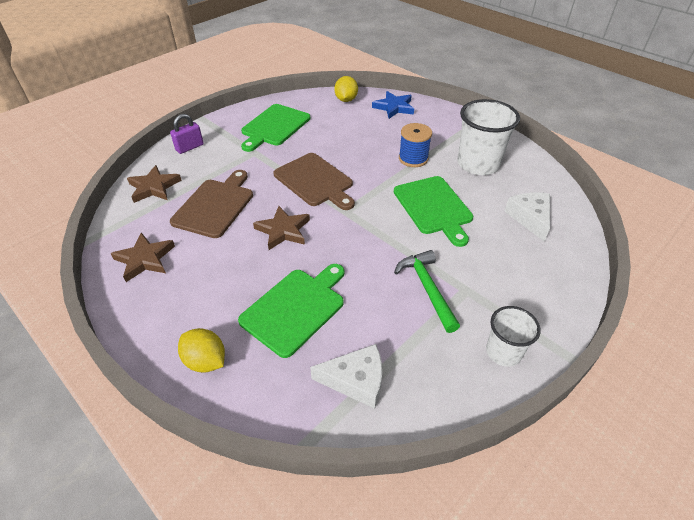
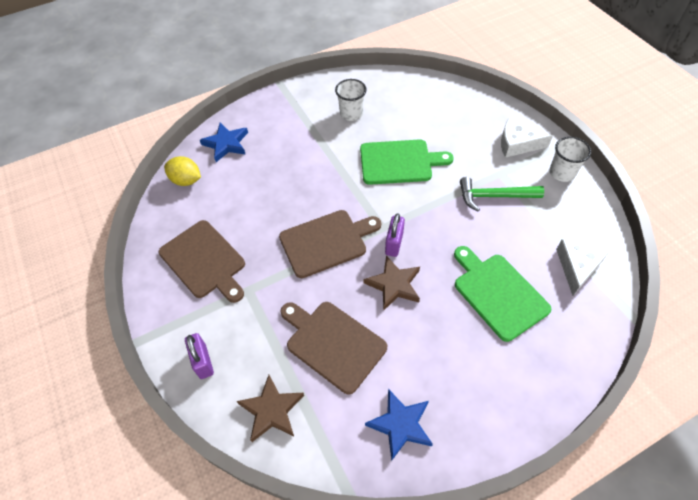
camera: 70 degrees left, 10 degrees up
(145, 259) = (400, 424): brown star -> blue star
(206, 361) = (546, 374): yellow lemon -> none
(274, 126) = (204, 261): green cutting board -> brown cutting board
(330, 222) = (394, 243): none -> purple padlock
(413, 158) = (323, 155): blue spool -> none
(478, 164) = (351, 113): white cup -> white cup, size x0.58
(530, 218) = (432, 108): white cheese -> white cheese (517, 144)

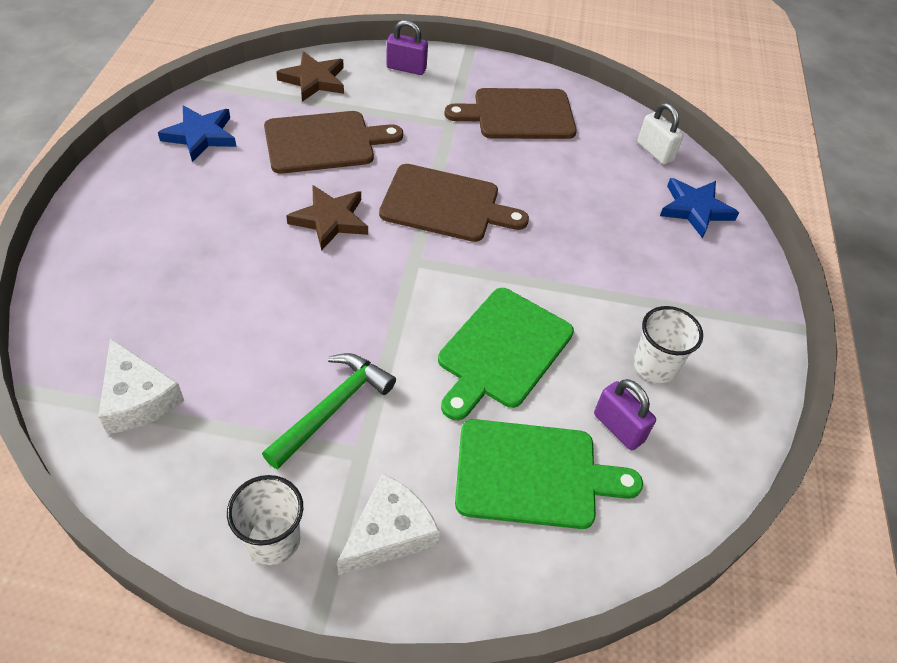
camera: 120 degrees right, 5 degrees down
(186, 180) = (655, 151): yellow lemon -> white padlock
(326, 242) = (445, 205): brown cutting board -> brown cutting board turned 90 degrees counterclockwise
(394, 243) = (380, 255): purple padlock -> purple padlock (618, 428)
(498, 293) = (212, 293): green cutting board -> green cutting board (534, 474)

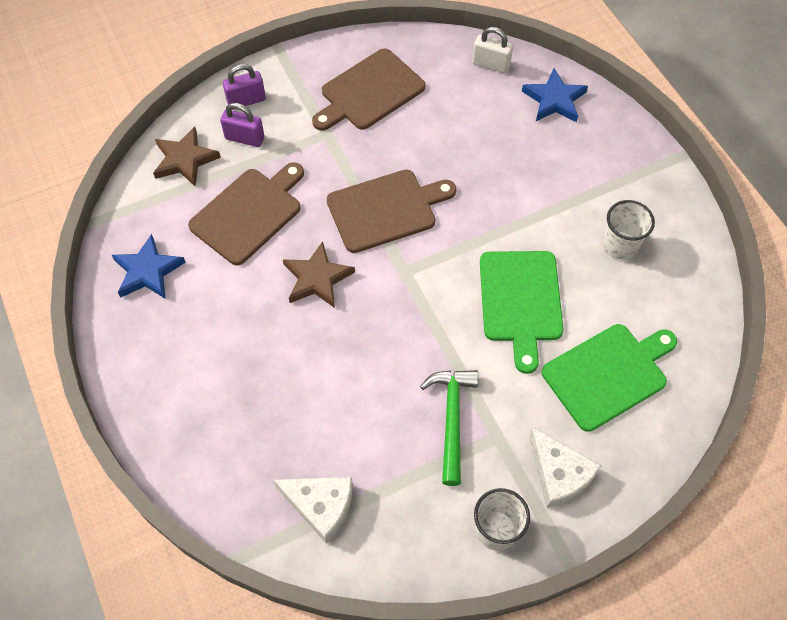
camera: 30 degrees left, 10 degrees up
(389, 533) = (558, 474): white cheese -> white cheese turned 135 degrees clockwise
(618, 428) = (631, 306): purple padlock -> purple padlock (244, 138)

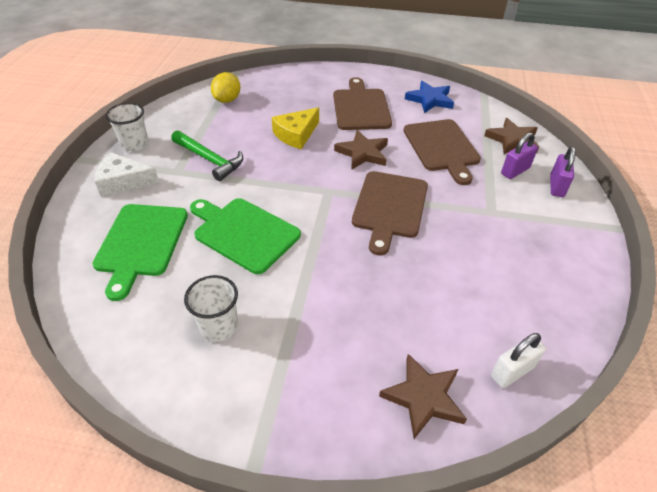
camera: 125 degrees right, 15 degrees down
(321, 506) = (227, 100): white cheese -> yellow lemon
(334, 365) = (296, 134): none -> yellow cheese
(369, 92) = (525, 257): brown cutting board -> brown cutting board (361, 107)
(554, 100) = (423, 397): blue star -> brown star

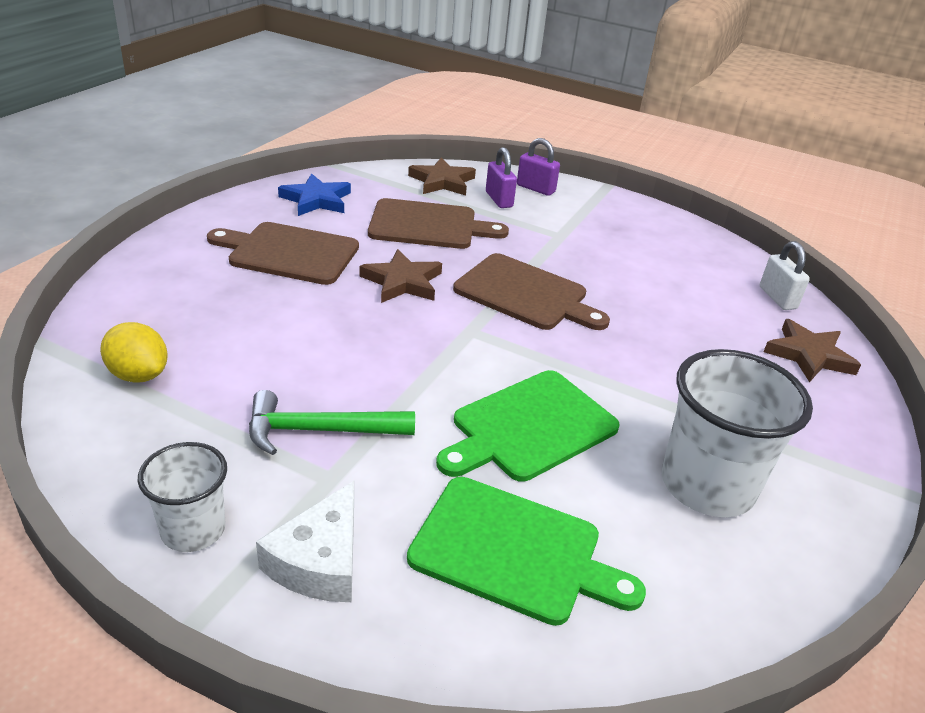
camera: 75 degrees left, 10 degrees down
(209, 159) = (320, 431): green hammer -> green hammer turned 150 degrees counterclockwise
(219, 326) = (707, 485): white cup -> white cup, size x1.71
(296, 134) = (315, 325): yellow cheese -> none

